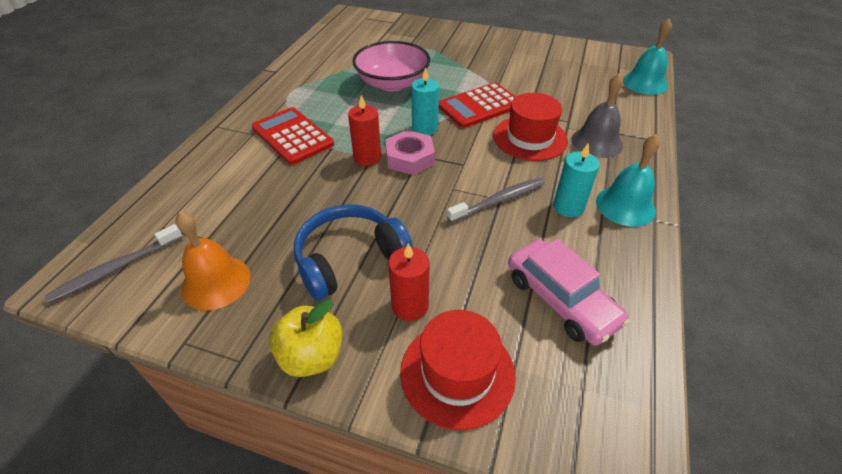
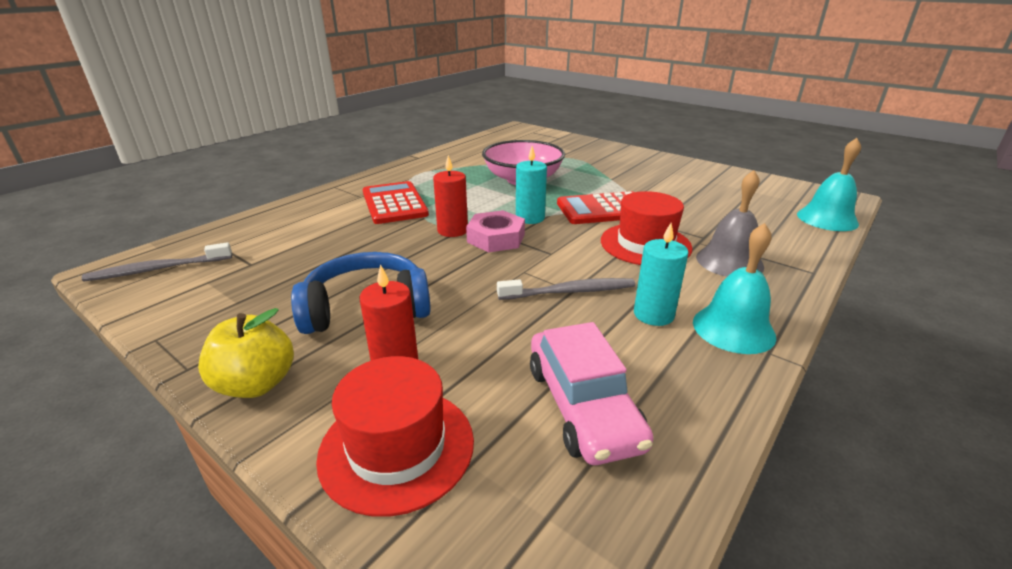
camera: 20 degrees right, 15 degrees down
(216, 282) = (227, 298): orange bell -> none

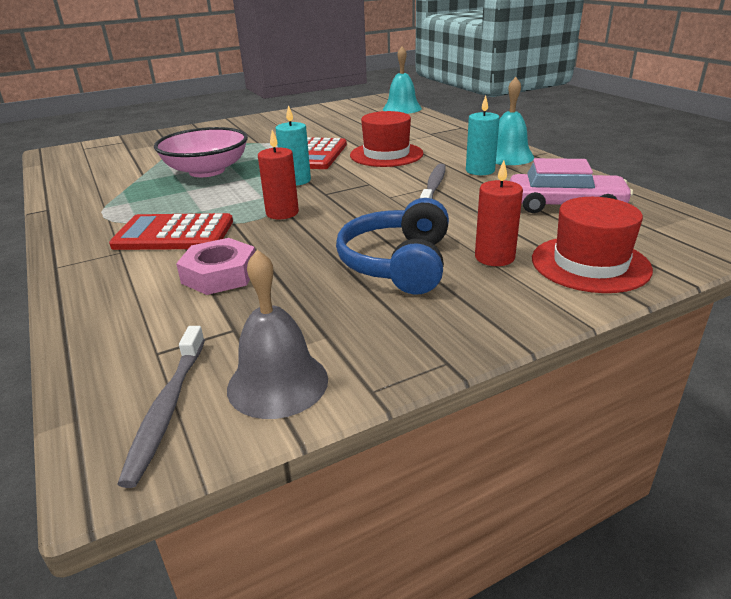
camera: 65 degrees left, 0 degrees up
(256, 384) = (492, 320): yellow apple -> none
(496, 238) = (320, 198): pink nut -> pink nut (220, 274)
(729, 261) = (432, 140): grey bell -> grey bell (277, 383)

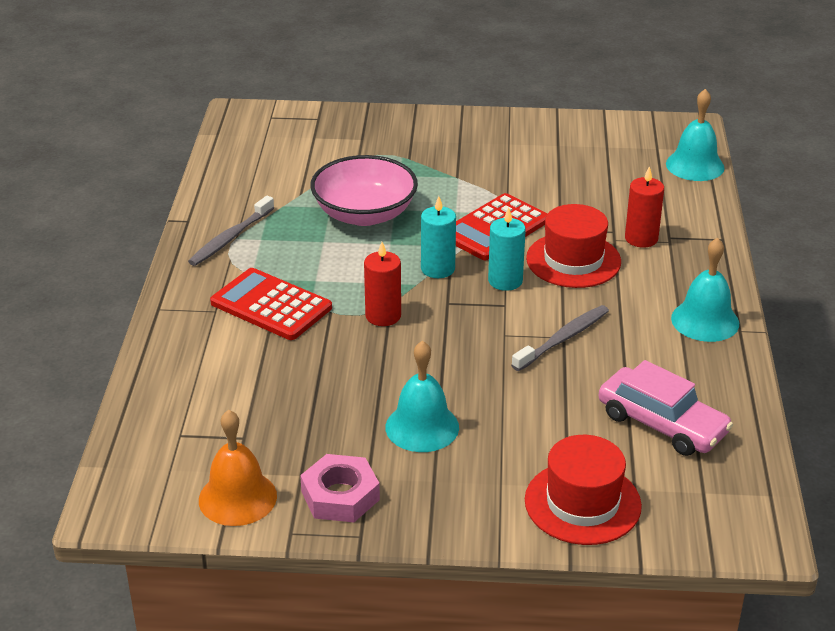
camera: 30 degrees right, 5 degrees up
(167, 409) = (159, 484): grey toothbrush -> grey toothbrush (230, 238)
(220, 274) = (273, 375): pink nut -> pink nut (340, 496)
(277, 383) = (237, 498): grey bell -> orange bell
(398, 263) = (422, 427): blue headphones -> turquoise bell
(480, 170) = (643, 332): turquoise candle -> turquoise candle (505, 281)
(494, 257) = (510, 457): red candle -> red candle (641, 238)

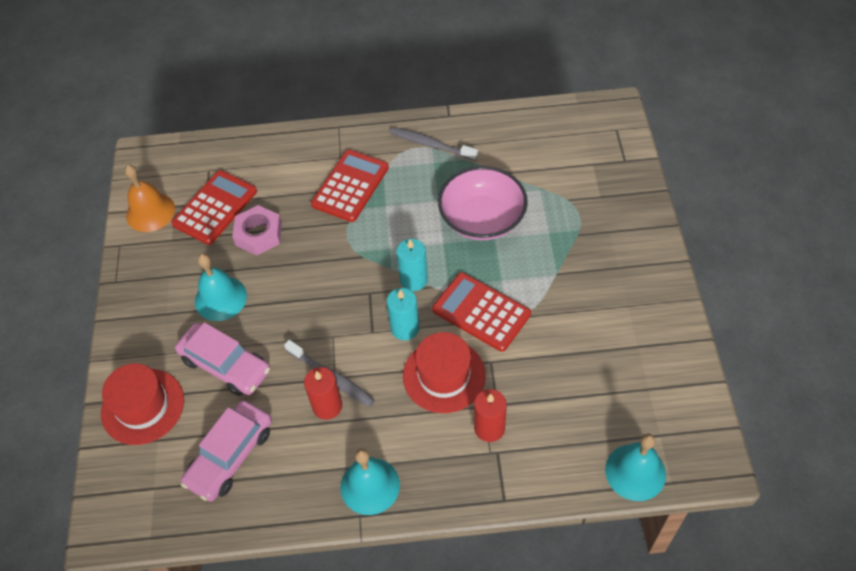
camera: 85 degrees right, 20 degrees up
(257, 429) = (215, 208): none -> red calculator
(340, 496) = (151, 264): pink nut -> pink nut (258, 234)
(383, 316) = (346, 254): red candle -> red candle (327, 406)
(530, 425) = (225, 365): none -> pink car

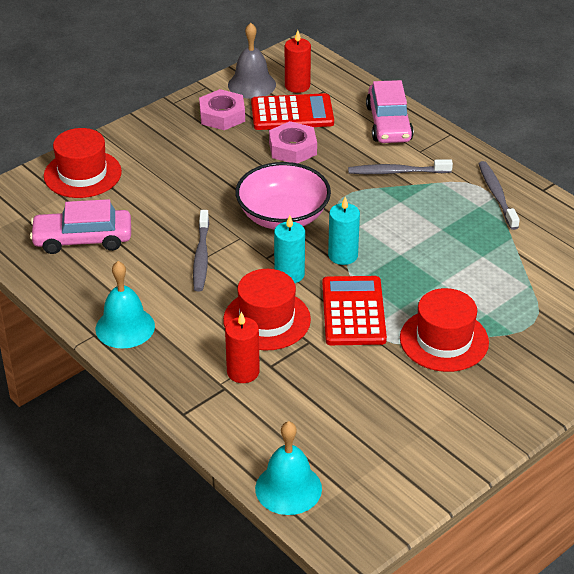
camera: 50 degrees right, 15 degrees down
(150, 212) = (252, 85): orange bell -> grey bell
(168, 256) = (222, 115): none -> pink nut
(220, 298) = (212, 161): turquoise bell -> none
(225, 365) = (157, 195): pink car -> pink car (388, 123)
(327, 406) = (173, 267): red candle -> red candle (297, 86)
(350, 186) = (397, 172): red calculator -> grey toothbrush
(482, 219) = (452, 265): pink bowl -> pink bowl (283, 216)
(555, 275) = (444, 340): none -> red hat

